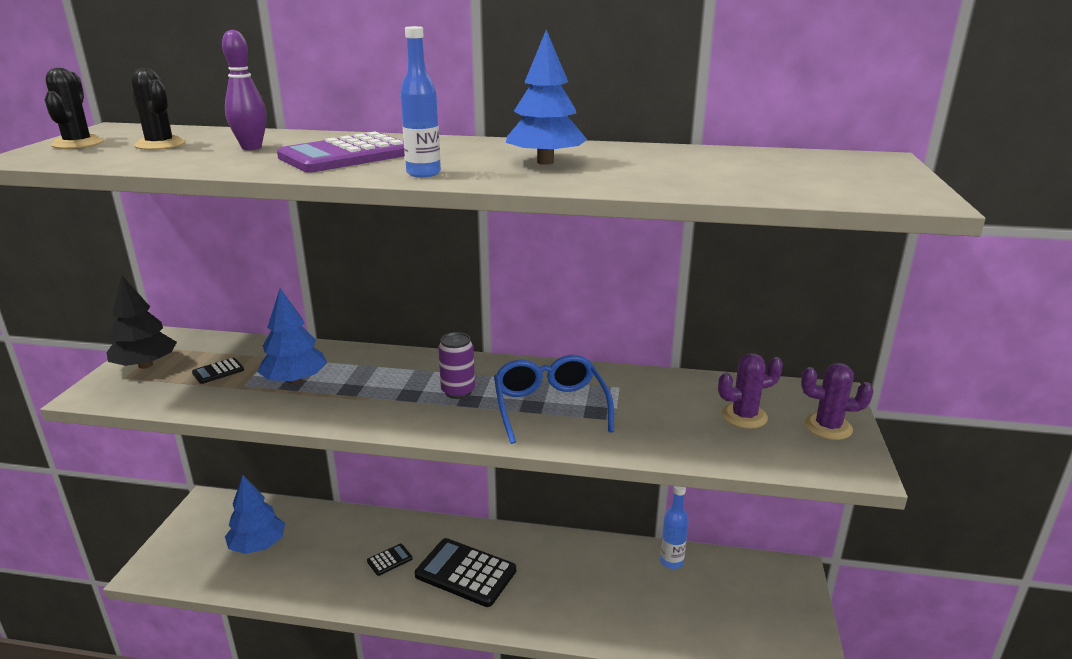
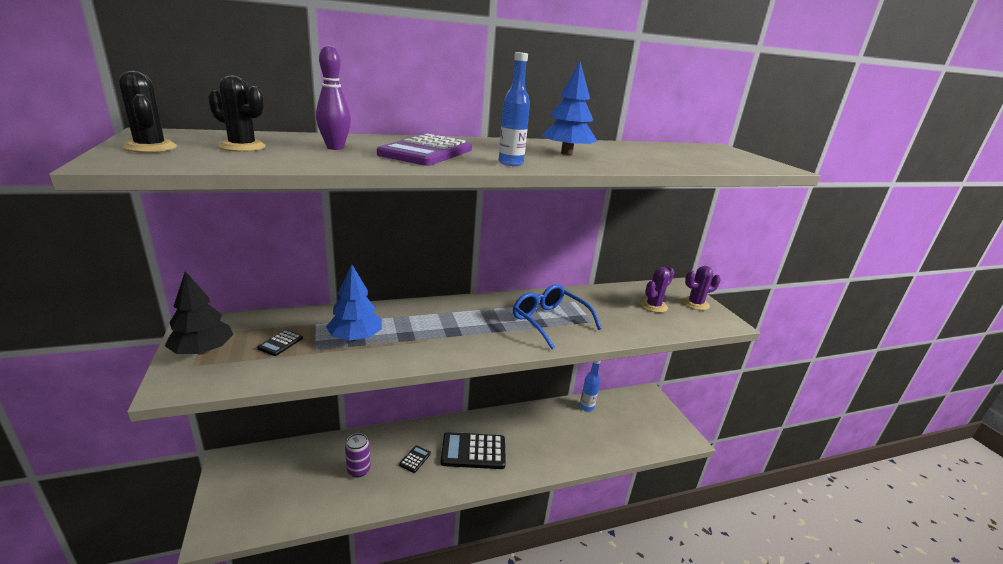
camera: 30 degrees left, 0 degrees up
(258, 545) = (302, 480): blue tree -> none
(458, 391) = (483, 322): purple can -> purple can (358, 470)

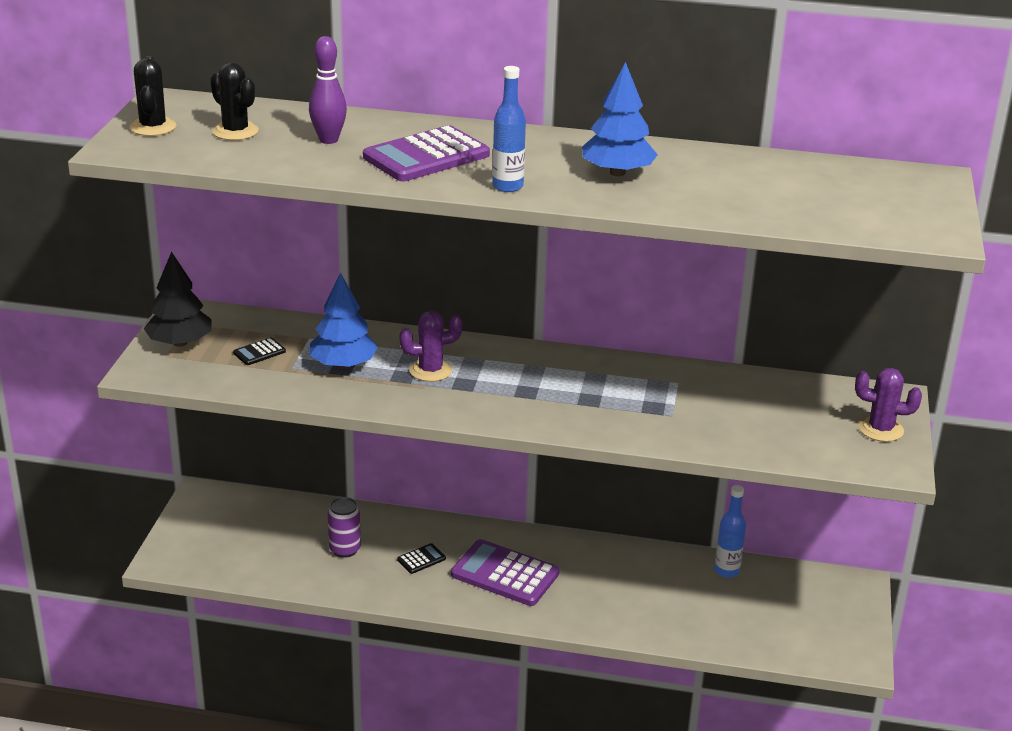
camera: 30 degrees right, 5 degrees up
(473, 451) = (505, 574): black calculator -> purple calculator
(549, 321) = (607, 400): blue glasses -> none
(653, 306) = (800, 416): purple cactus -> purple cactus (430, 370)

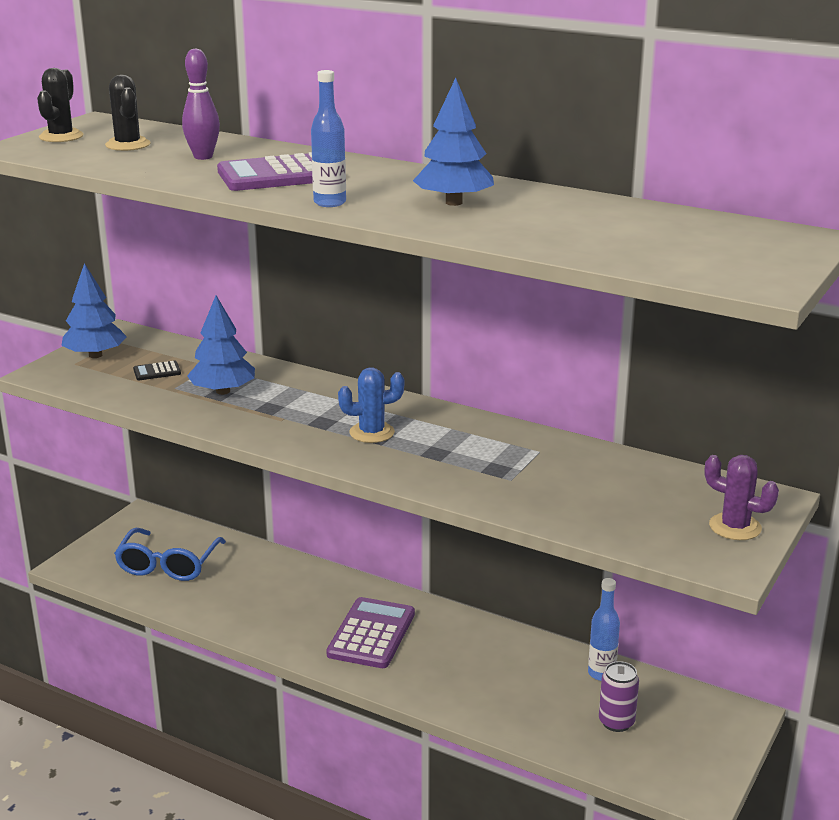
camera: 20 degrees right, 5 degrees down
(180, 342) = (95, 355): black tree -> blue tree
(264, 542) = (168, 565): none -> blue glasses
(345, 549) = (235, 584): purple can -> purple can (616, 722)
(421, 559) = (300, 606): black calculator -> none
(430, 370) = (300, 407): purple cactus -> none
(505, 574) = (371, 634): purple calculator -> purple calculator turned 60 degrees clockwise
(517, 387) = (372, 433): none -> blue cactus

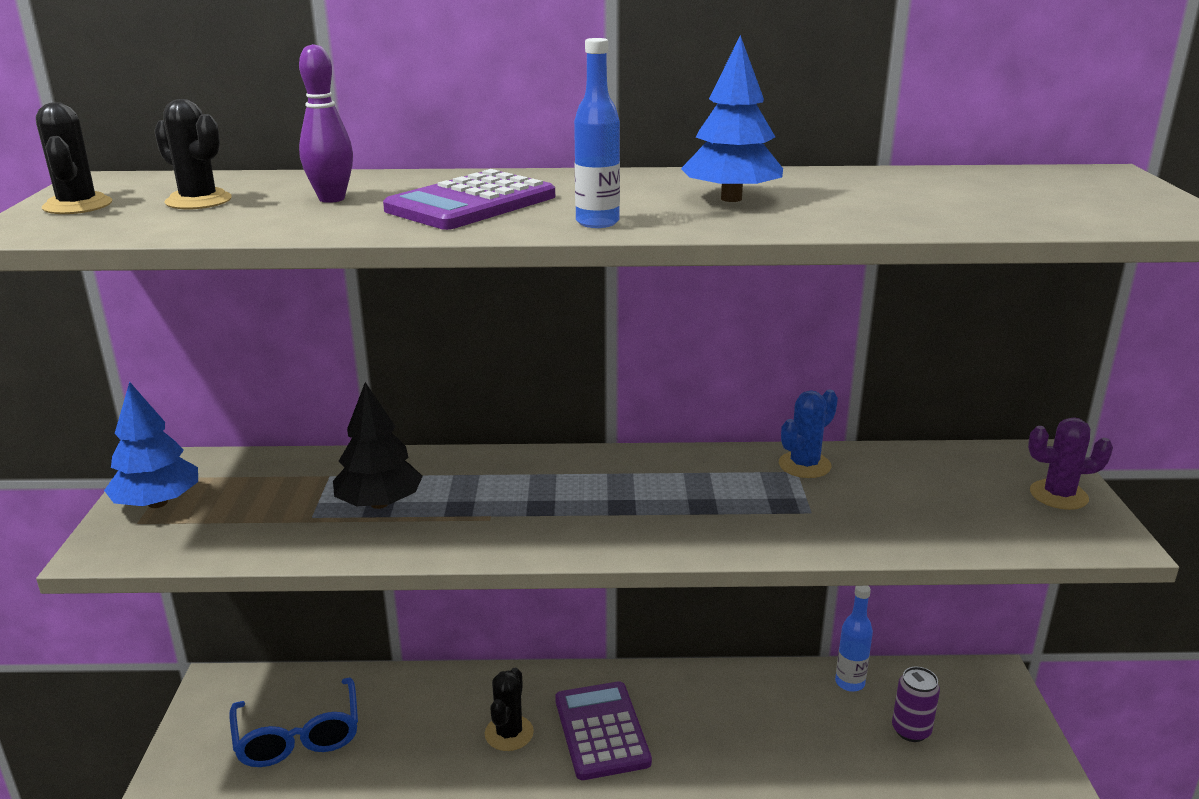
camera: 30 degrees left, 0 degrees up
(157, 371) = (266, 502): black calculator -> none
(223, 391) = (379, 503): blue tree -> black tree
(305, 612) = (509, 733): none -> black cactus
(372, 433) = (609, 503): blue cactus -> blue cactus (804, 465)

